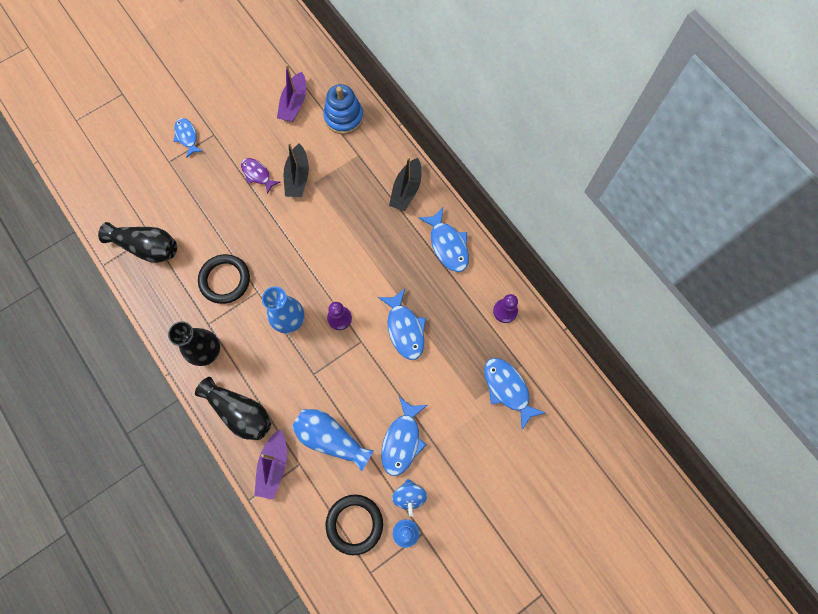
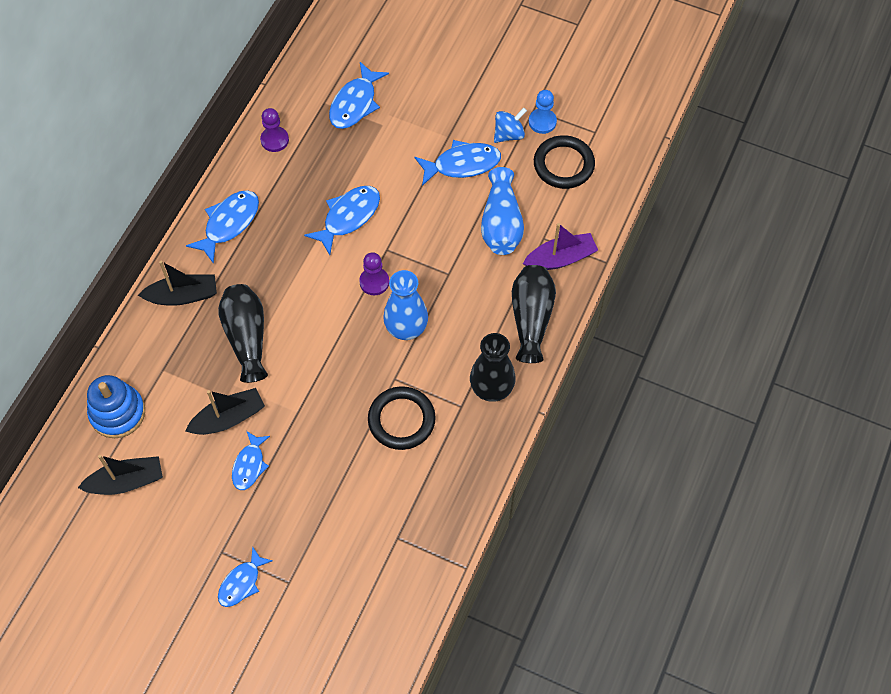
camera: 120 degrees left, 10 degrees down
(147, 247) = (414, 531): black vase -> black vase (246, 337)
(257, 174) = (249, 465): purple fish -> blue fish
(294, 103) = (126, 481): purple boat -> black boat

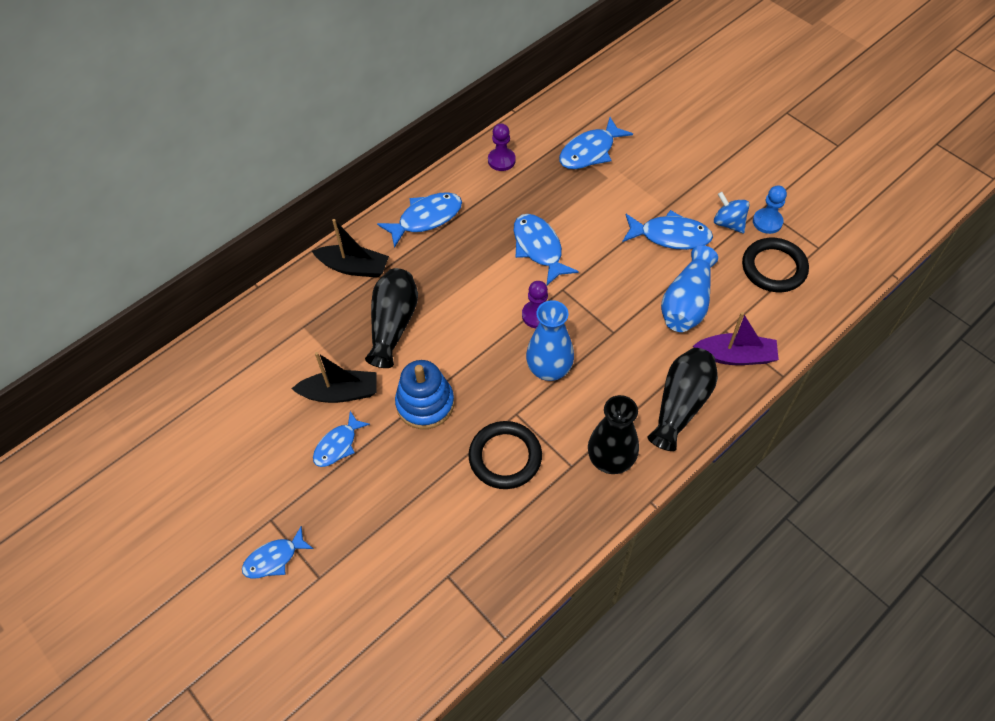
camera: 25 degrees right, 5 degrees down
(117, 413) = (244, 351): blue stacking toy -> blue stacking toy (425, 404)
(126, 481) = (219, 417): black boat -> none
(348, 217) = (539, 248): blue fish -> blue fish turned 90 degrees counterclockwise
(509, 134) = (728, 223): blue spinning top -> blue spinning top turned 120 degrees counterclockwise

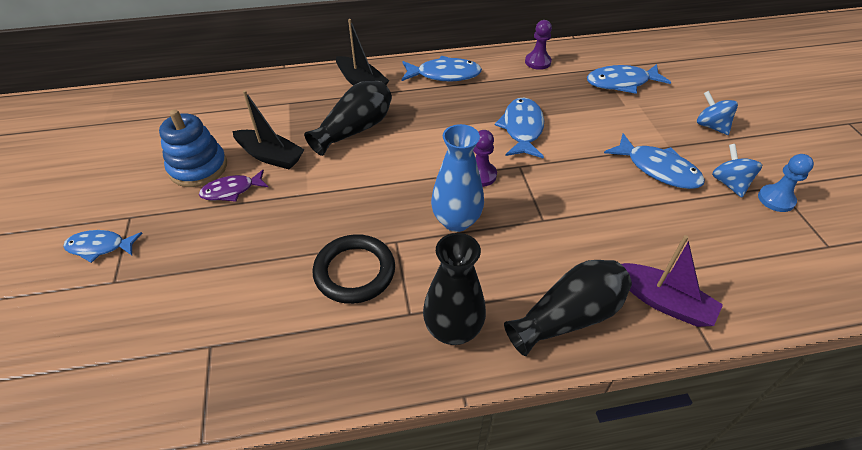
camera: 30 degrees right, 10 degrees down
(338, 445) = (231, 191): blue fish -> purple fish
(425, 404) = (326, 195): blue stacking toy -> blue stacking toy (198, 168)
(687, 168) = (710, 126): none -> blue spinning top
(687, 303) = (638, 229): blue vase -> none
(774, 268) = (760, 241): black ring -> none

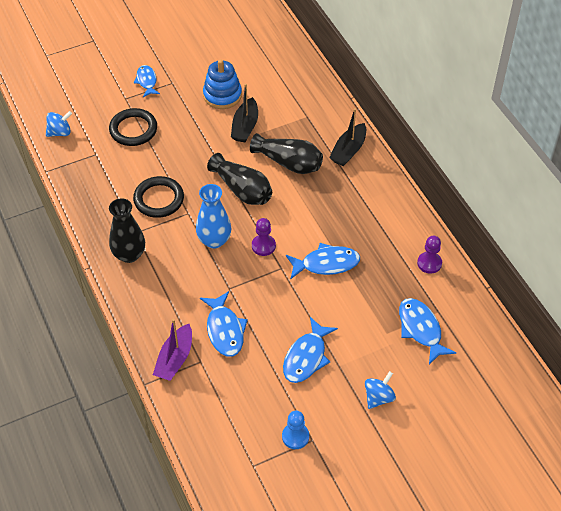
camera: 75 degrees right, 5 degrees up
(191, 281) = (133, 129): none -> black ring
(231, 191) = (207, 119): purple fish -> none
(444, 75) = (381, 201): blue fish -> blue fish (225, 330)
(568, 317) = (151, 309): black vase -> black vase (242, 190)
(729, 183) = (305, 405): blue spinning top -> blue spinning top (60, 132)

